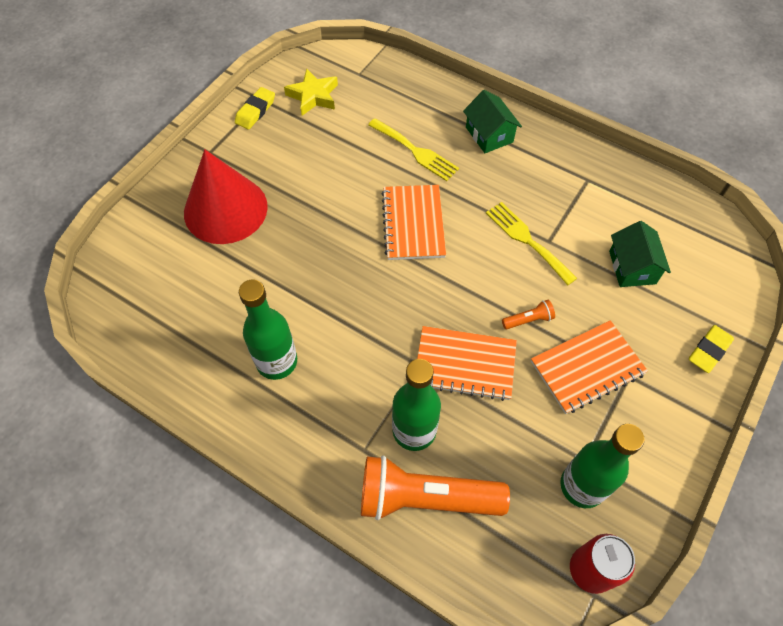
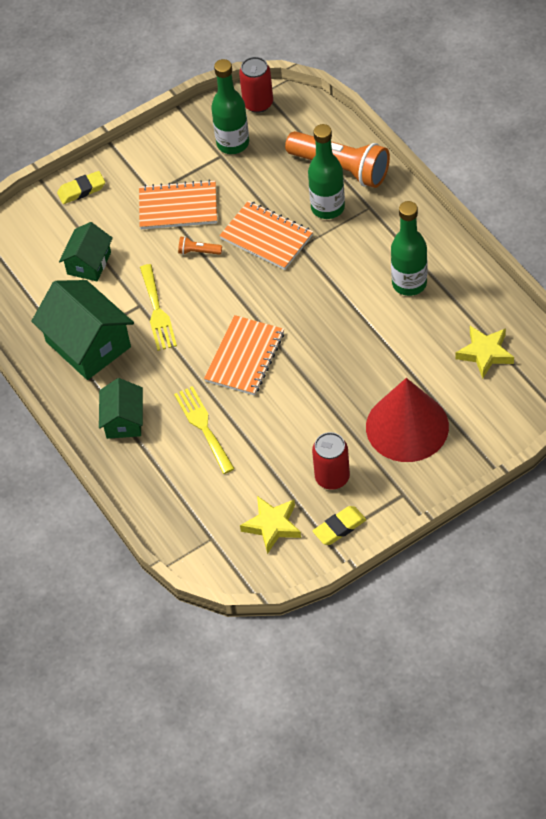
camera: 150 degrees left, 5 degrees down
(167, 307) = (485, 353): none -> yellow star
(278, 146) = (332, 477): none -> red can
(569, 187) = (88, 344): none -> green house

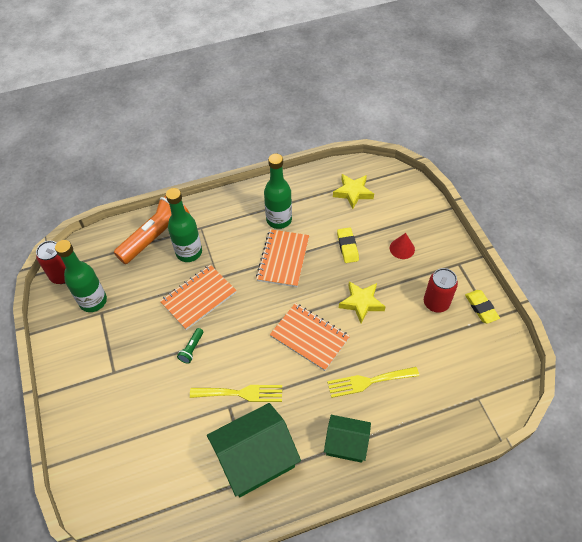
camera: 80 degrees left, 0 degrees up
(81, 190) = (80, 431): yellow eraser -> yellow eraser (347, 247)
(89, 263) = (166, 440): green house -> none
(178, 207) = (138, 355): orange notebook -> orange notebook (283, 259)
(198, 252) = (192, 349): orange flashlight -> green flashlight
(272, 526) = (472, 352): yellow star -> yellow star (361, 303)
(407, 426) = (402, 248): red cone -> red cone, size x0.42

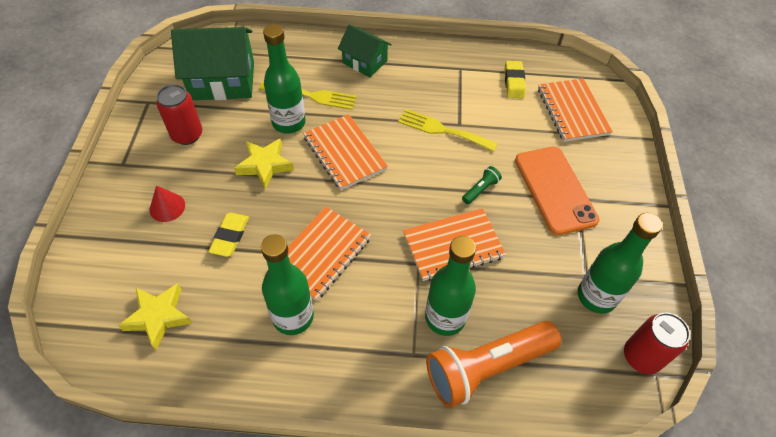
camera: 160 degrees left, 0 degrees up
(127, 468) = (572, 111): none -> orange notebook
(132, 373) = (555, 190): none -> orange phone
(255, 458) = (450, 79): green house -> green house (222, 81)
(369, 346) = (289, 123): none -> green bottle
(481, 308) = (148, 113): yellow eraser -> yellow eraser (514, 82)

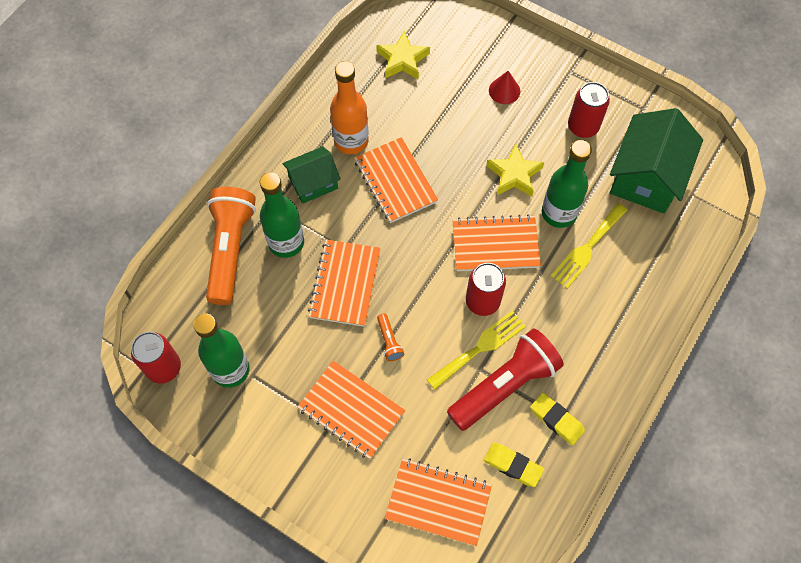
camera: 120 degrees right, 10 degrees up
(230, 236) = (449, 124): yellow eraser -> yellow eraser (556, 420)
(293, 317) = (351, 141): green bottle -> orange bottle
(364, 62) = (617, 321): green house -> green house (313, 183)
(402, 143) = (482, 301): none -> red can
(461, 106) = (504, 385): none -> red flashlight
(480, 189) = (389, 341): green flashlight -> orange flashlight
(555, 190) = (351, 410): orange phone -> orange notebook

